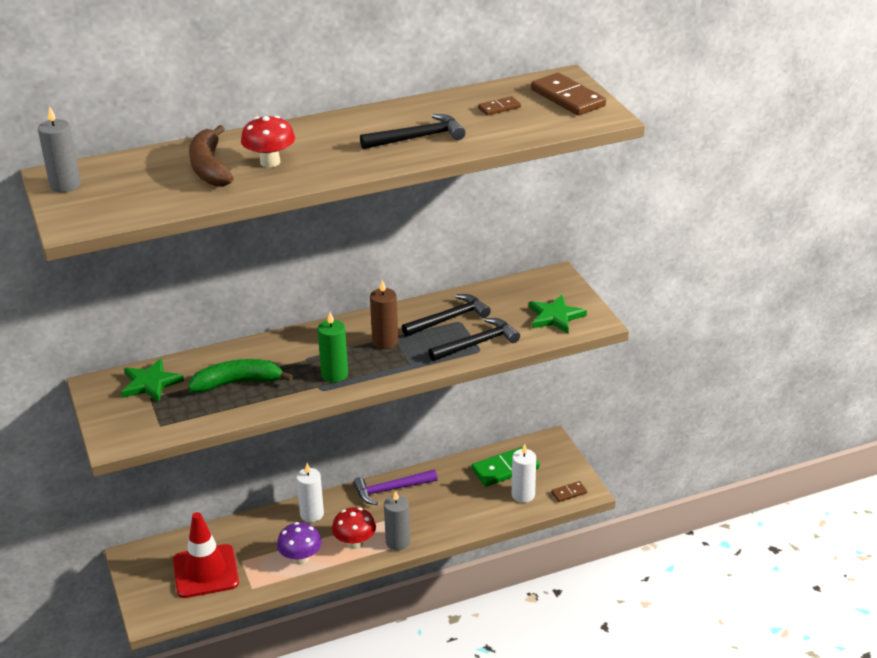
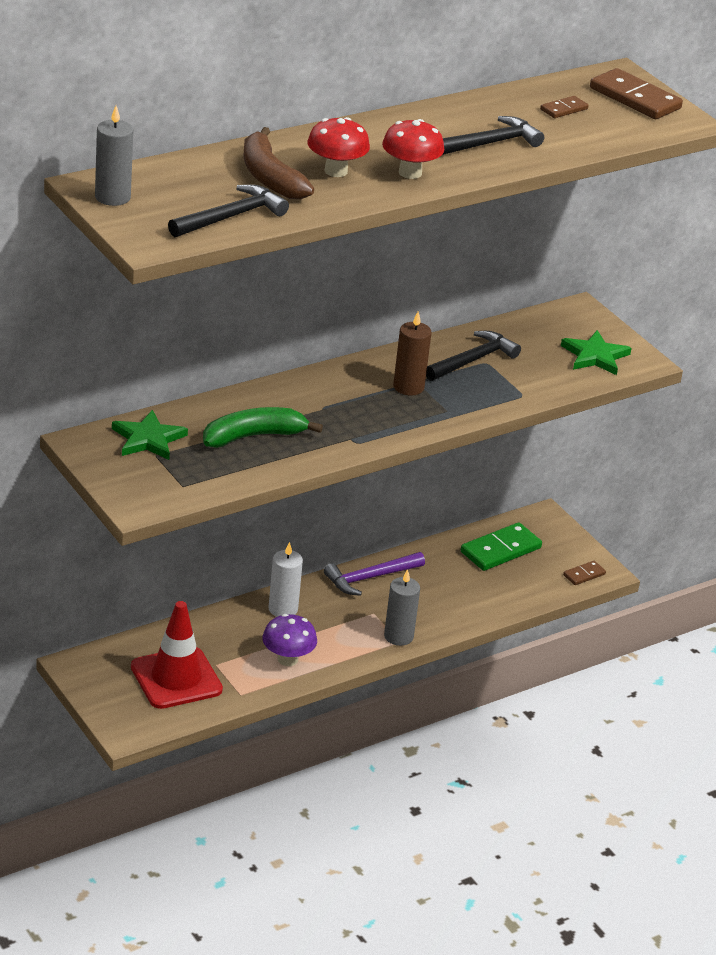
camera: 15 degrees left, 0 degrees up
(334, 374) = (364, 425): green candle -> none
(355, 543) = (347, 639): red mushroom -> red mushroom (410, 173)
(477, 343) = (516, 387): black hammer -> black hammer (231, 217)
(523, 495) = (531, 578): white candle -> none

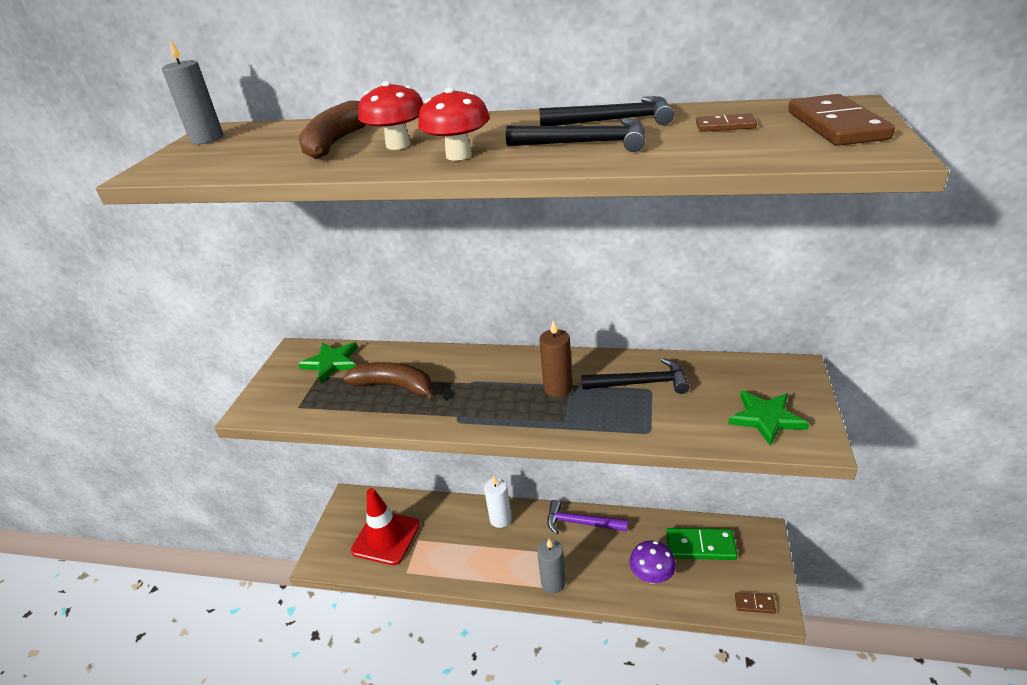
camera: 50 degrees right, 0 degrees up
(231, 217) = (243, 164): black hammer -> black hammer (614, 121)
(253, 436) = (395, 386): green banana -> brown banana
(287, 659) = (463, 560): purple mushroom -> purple mushroom (651, 576)

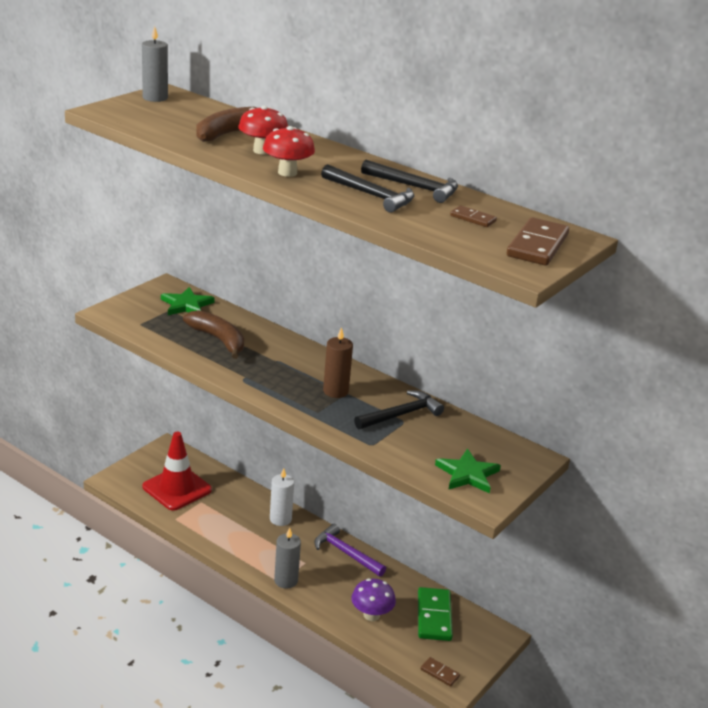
camera: 20 degrees right, 5 degrees down
(641, 383) = (401, 415): black hammer -> black hammer turned 60 degrees counterclockwise
(700, 546) = (434, 616): green domino -> green domino turned 60 degrees clockwise

